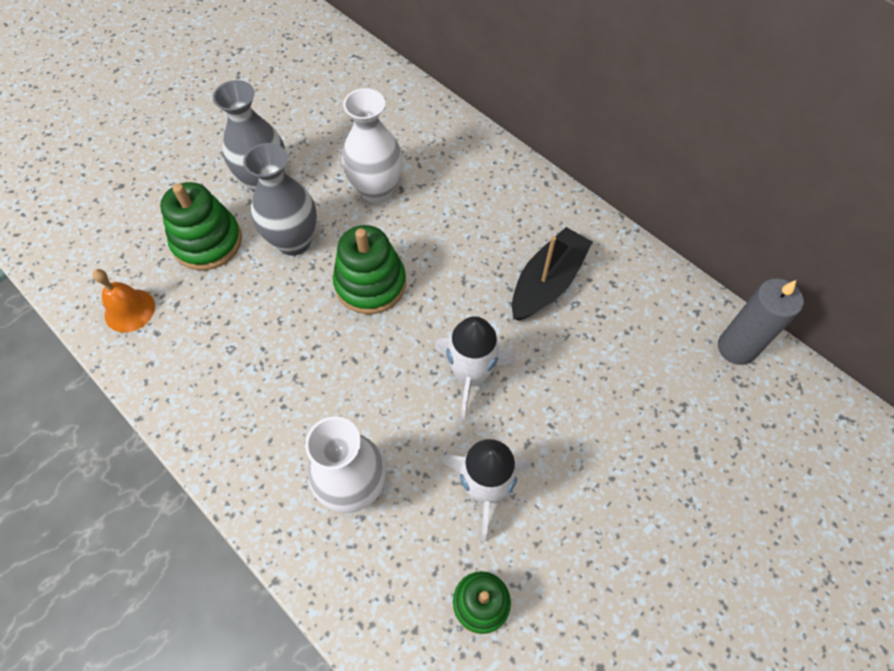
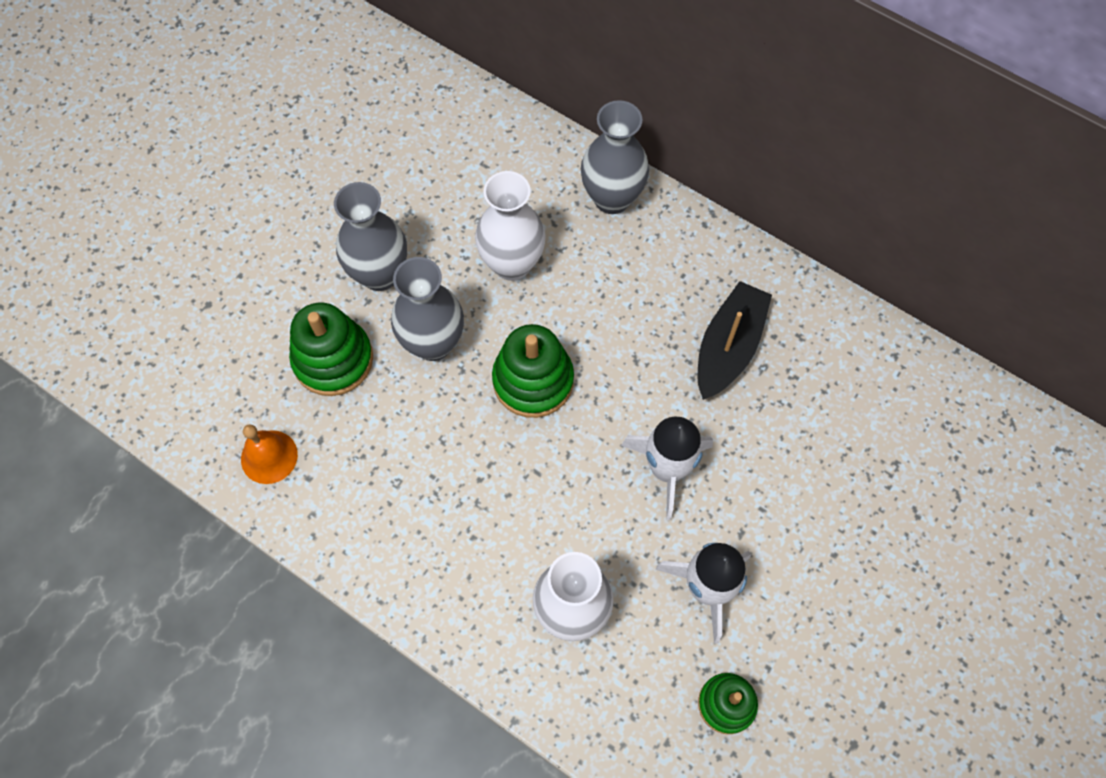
camera: 10 degrees left, 5 degrees up
(472, 153) = (612, 198): none -> grey vase
(736, 347) = (942, 390): grey candle -> none

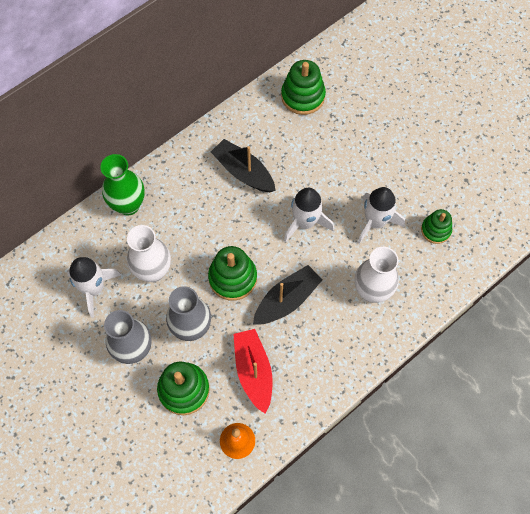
camera: 75 degrees left, 0 degrees up
(384, 452) = (253, 371): none -> red boat
(461, 194) = (94, 289): none -> white rocket
(517, 473) = (287, 300): none -> black boat
(612, 198) = (128, 205): grey vase -> green vase
(914, 405) = (303, 96): none -> green stacking toy

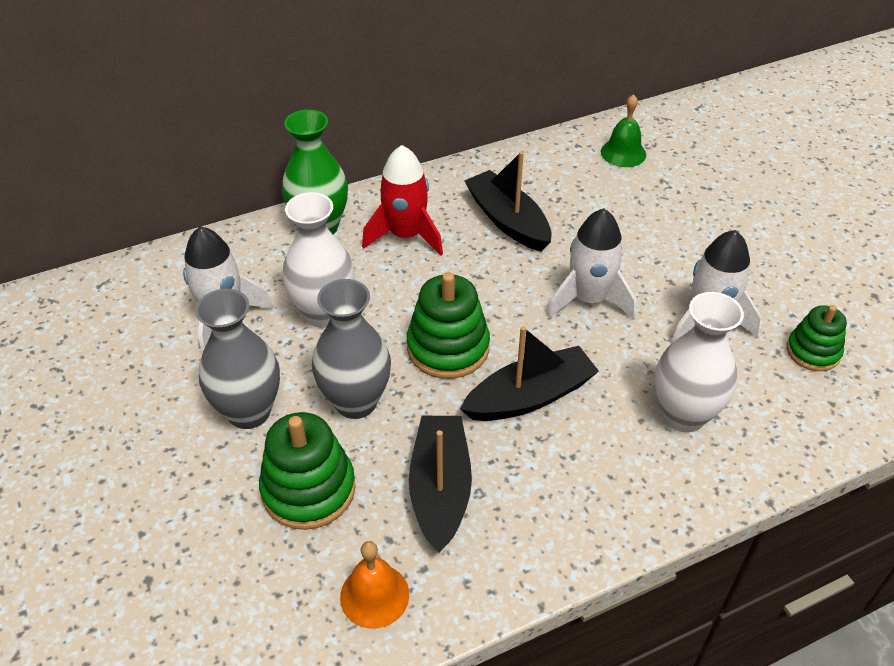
camera: 15 degrees right, 20 degrees down
(183, 199) = (405, 235): none -> red rocket
(253, 371) = (440, 489): red boat -> black boat
(303, 96) = (623, 153): green stacking toy -> green bell

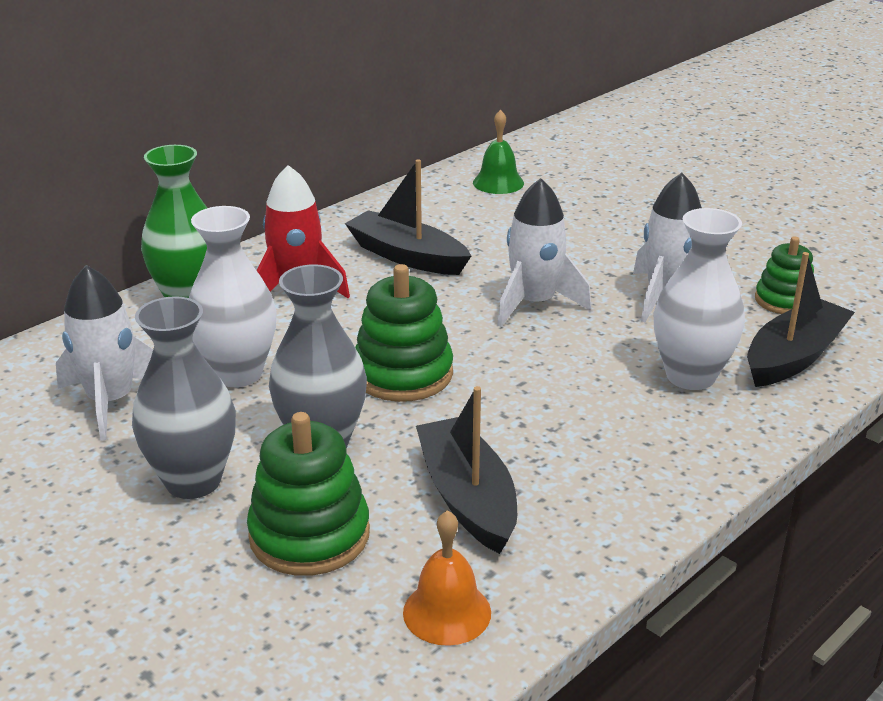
camera: 20 degrees left, 15 degrees down
(530, 396) = (520, 396): black boat -> black boat (794, 357)

